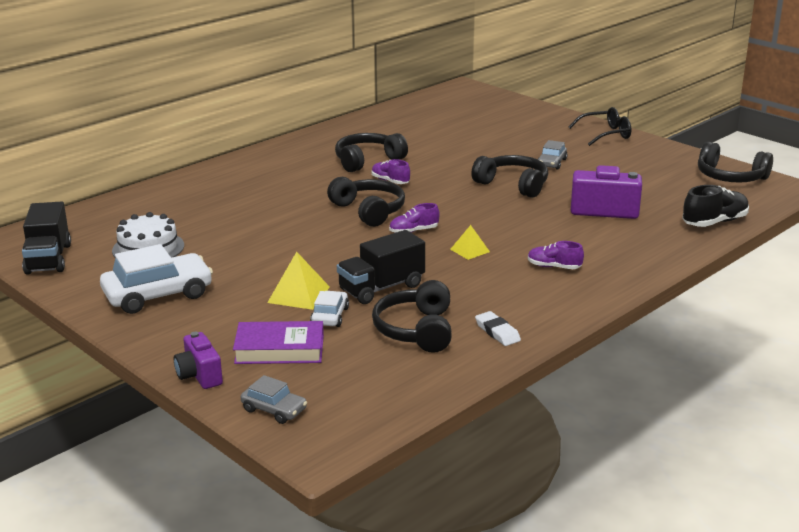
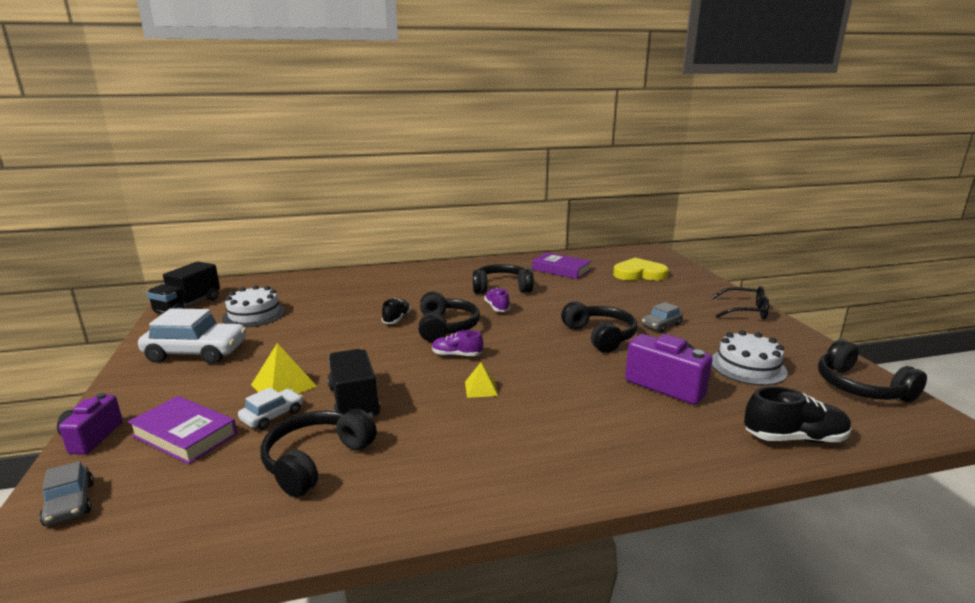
camera: 30 degrees right, 5 degrees down
(309, 215) = (396, 319): none -> black shoe
(381, 288) = (354, 402): black truck -> black truck turned 75 degrees clockwise
(401, 128) = (561, 270): none -> purple book
(481, 117) = (639, 274): none -> yellow heart
(497, 332) = (385, 496): white eraser -> none
(554, 267) = (541, 434): purple shoe -> none
(647, 181) = (747, 367): none -> white cake

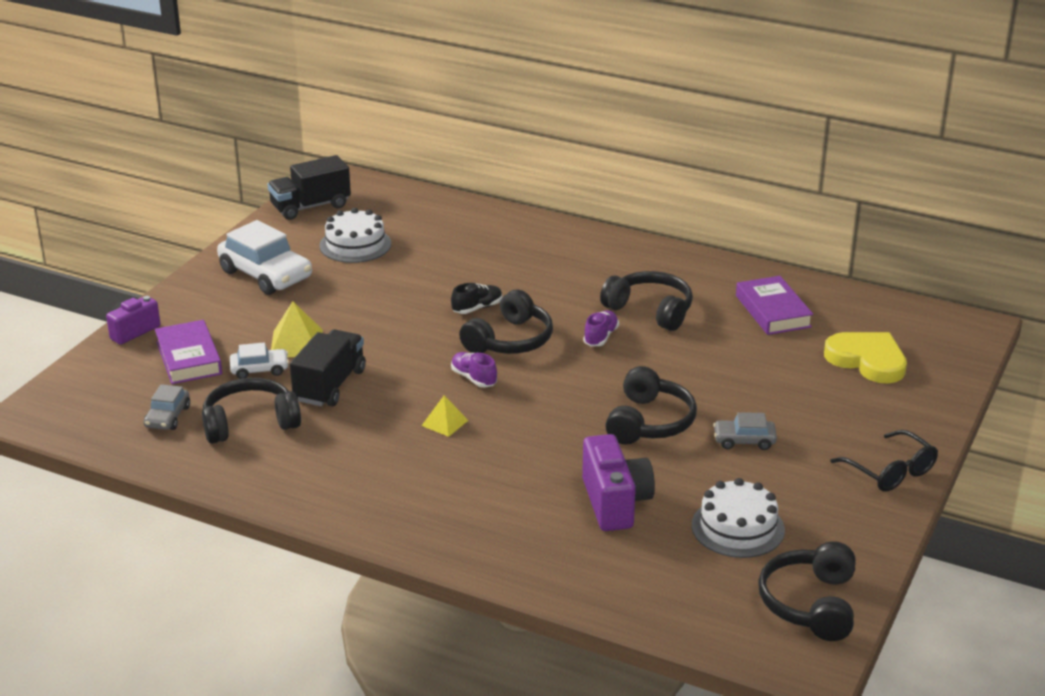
camera: 40 degrees right, 10 degrees up
(70, 504) = (87, 379): grey car -> grey car (167, 417)
(794, 438) = (633, 600): black shoe -> none

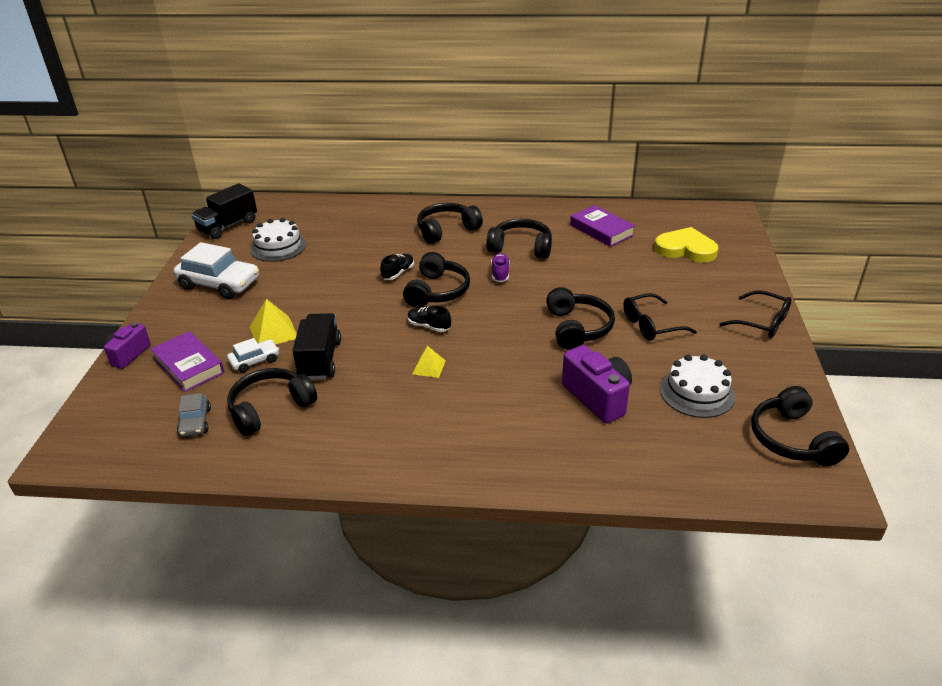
camera: 20 degrees left, 5 degrees up
(473, 378) = (429, 326): purple shoe -> black shoe
(571, 268) = (446, 230): none -> black headphones
(744, 441) = (651, 325): grey car -> black glasses

